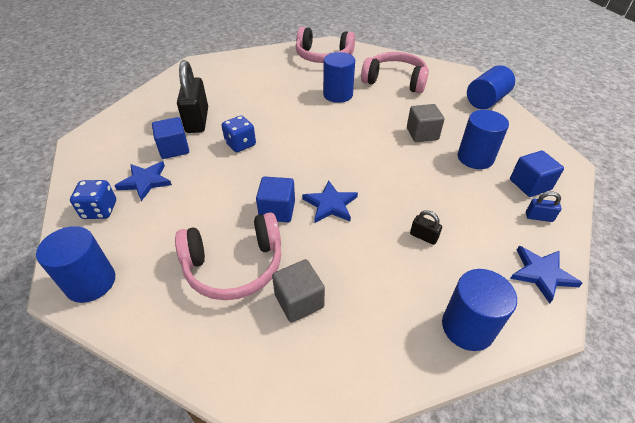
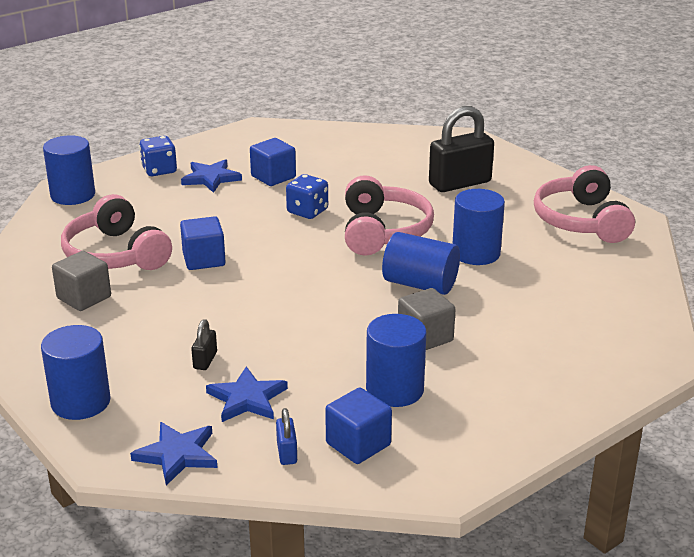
camera: 70 degrees right, 15 degrees down
(197, 120) = (336, 174): black padlock -> black padlock (460, 183)
(330, 204) = (230, 290): blue star -> blue star (247, 399)
(395, 81) = (564, 295): pink headphones -> pink headphones (383, 231)
(486, 100) = (579, 392): blue cylinder -> blue cylinder (420, 284)

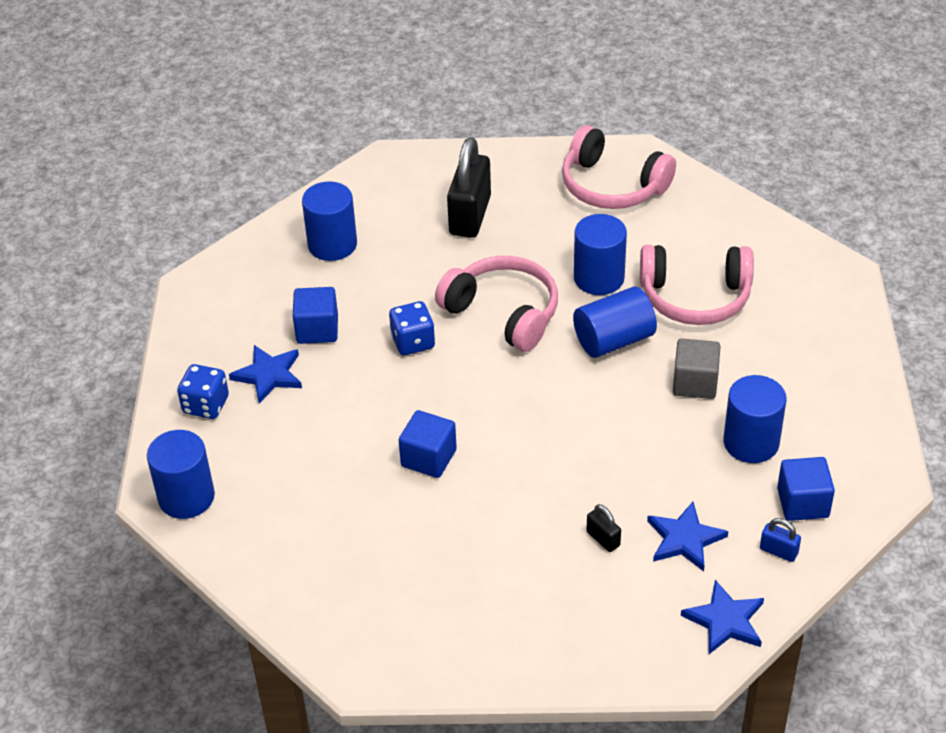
camera: 50 degrees left, 15 degrees up
(81, 402) = (592, 652): blue cylinder -> blue cylinder (332, 244)
(84, 297) = (413, 576): grey cube -> none
(115, 254) = (352, 518): pink headphones -> pink headphones (695, 297)

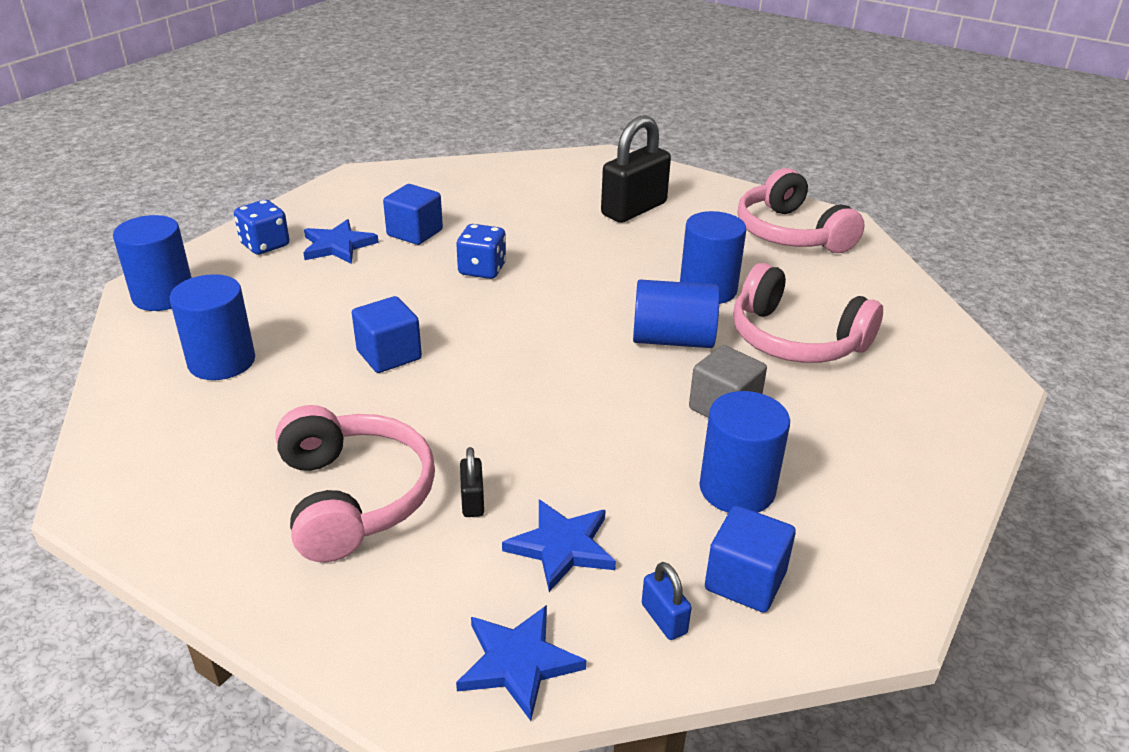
camera: 30 degrees right, 10 degrees down
(332, 244) = (496, 188): blue cylinder -> blue cylinder (222, 361)
(503, 313) = (587, 280): pink headphones -> pink headphones (354, 497)

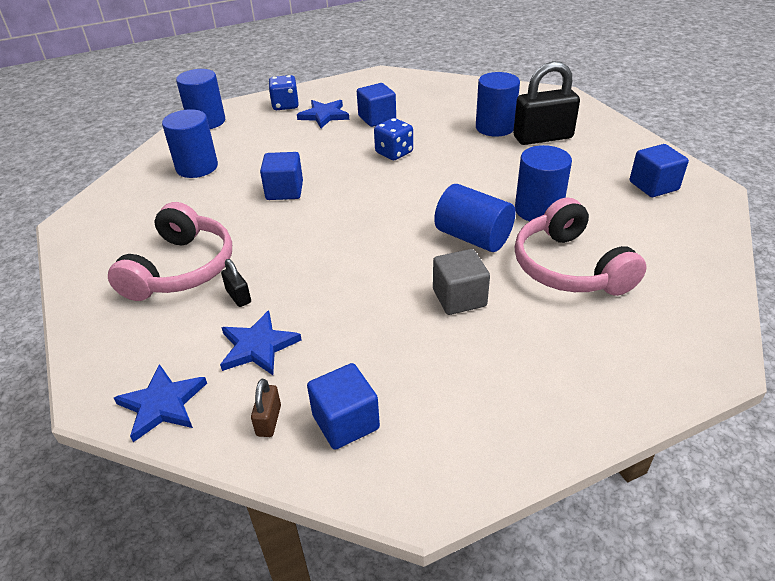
camera: 35 degrees right, 5 degrees up
(472, 501) = (238, 296): black padlock -> black padlock turned 60 degrees counterclockwise
(664, 619) = (269, 420): blue padlock -> brown padlock
(737, 489) = (407, 357): blue cylinder -> blue cylinder (495, 127)
(790, 233) = (653, 186): pink headphones -> blue cube

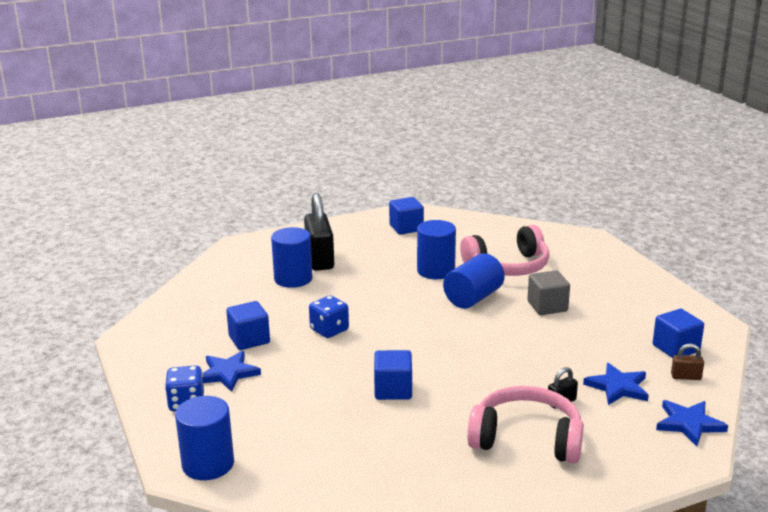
camera: 90 degrees left, 15 degrees down
(197, 167) = (332, 456): blue cylinder -> none

